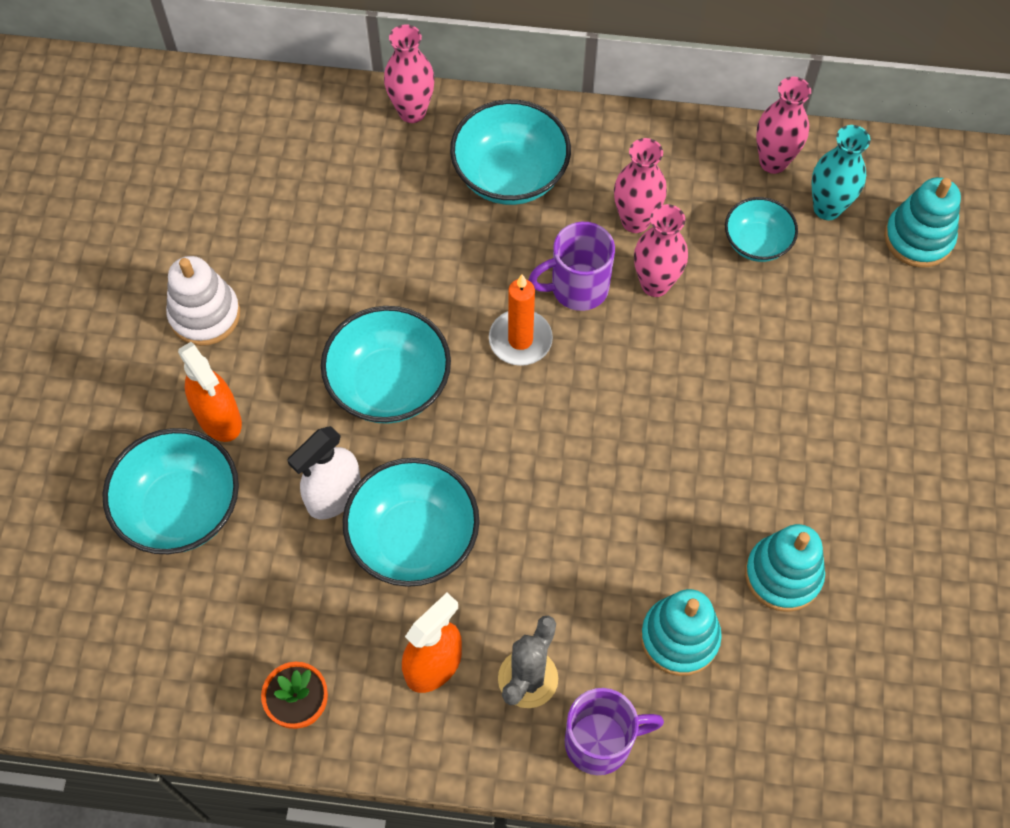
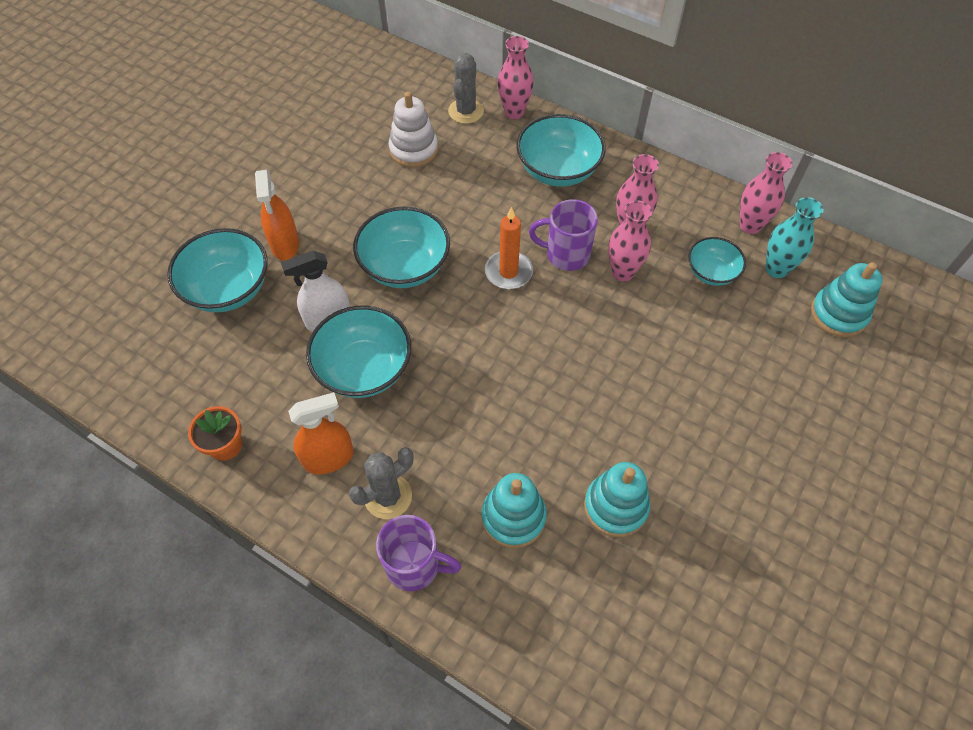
camera: 25 degrees right, 5 degrees down
(205, 315) = (314, 182): white stacking toy -> white stacking toy (414, 150)
(348, 134) = (466, 111): none -> grey cactus

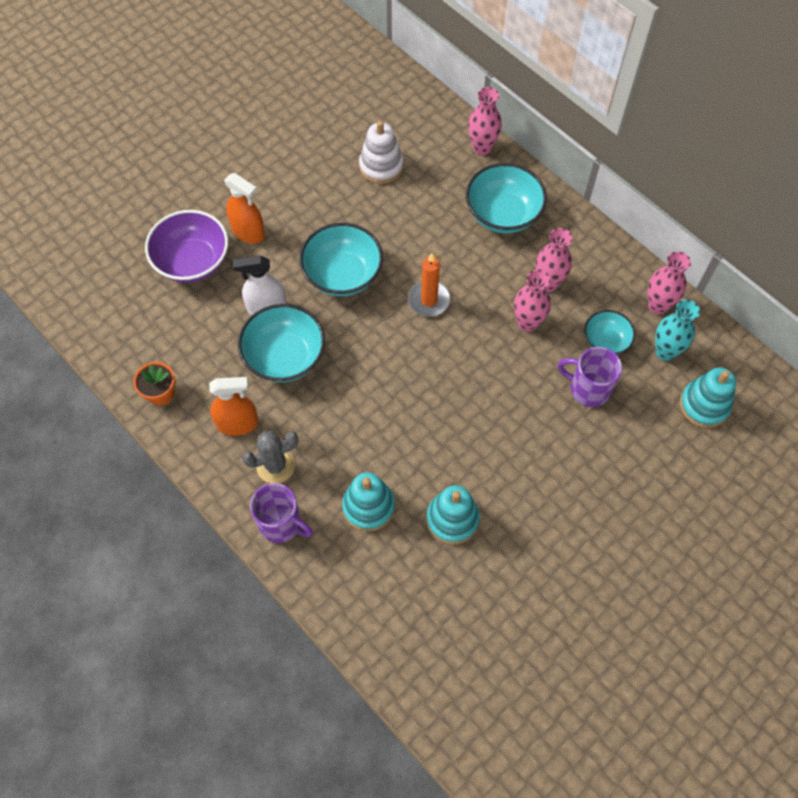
camera: 15 degrees right, 5 degrees up
(228, 289) = (192, 261): turquoise bowl -> purple bowl
(285, 244) = (248, 232): orange spray bottle -> orange spray bottle turned 60 degrees counterclockwise
(466, 111) = (438, 138): grey cactus -> none
(566, 254) = (483, 295): purple mug -> purple mug (588, 389)

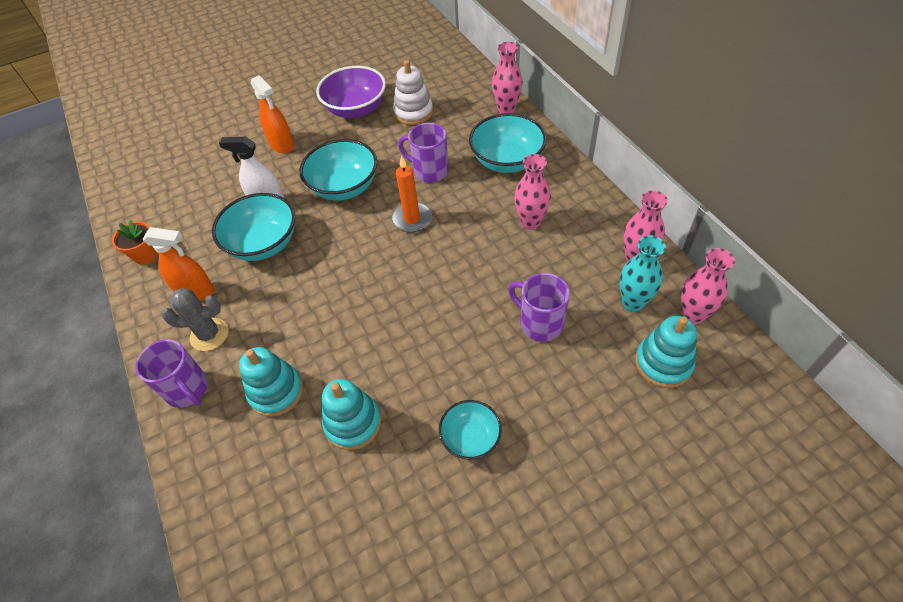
camera: 20 degrees right, 10 degrees down
(192, 261) = (226, 159): purple bowl -> purple bowl (356, 109)
(426, 239) = (429, 171): none -> purple mug
(527, 323) = (498, 253): pink vase -> pink vase (692, 315)
(605, 341) = (572, 282): turquoise bowl -> turquoise bowl (470, 438)

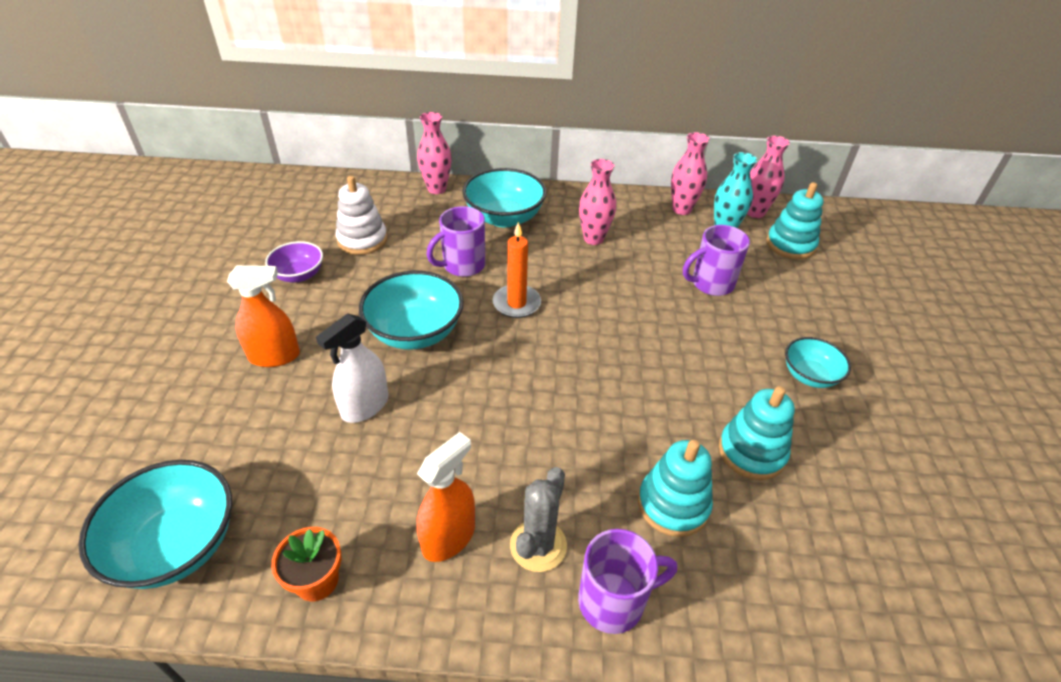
camera: 65 degrees left, 10 degrees down
(264, 244) = (432, 435): turquoise bowl -> turquoise bowl (177, 545)
(356, 109) = (299, 275): purple bowl -> purple bowl, size x0.60

